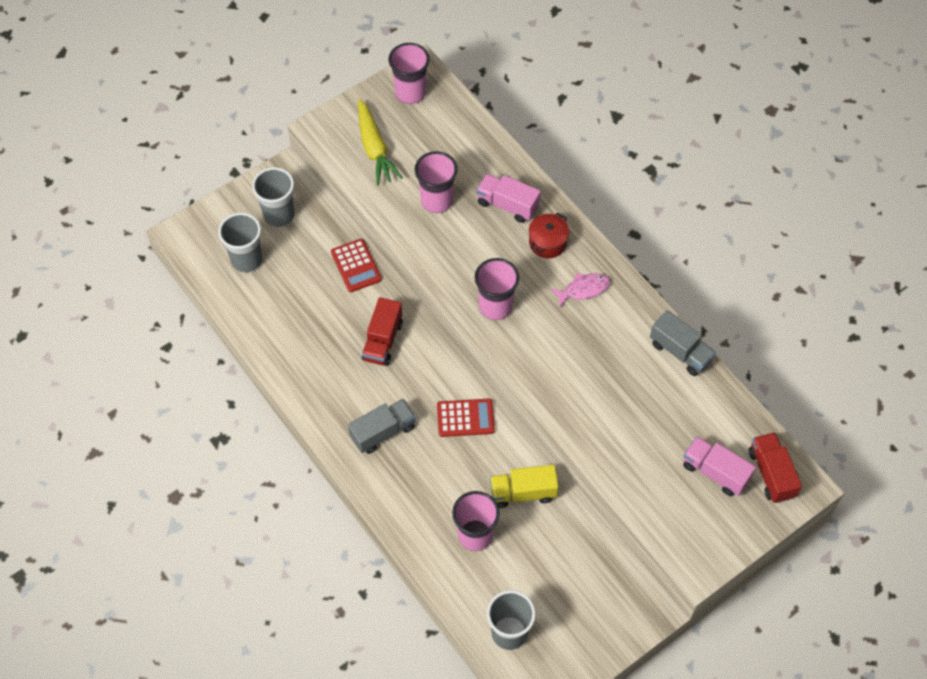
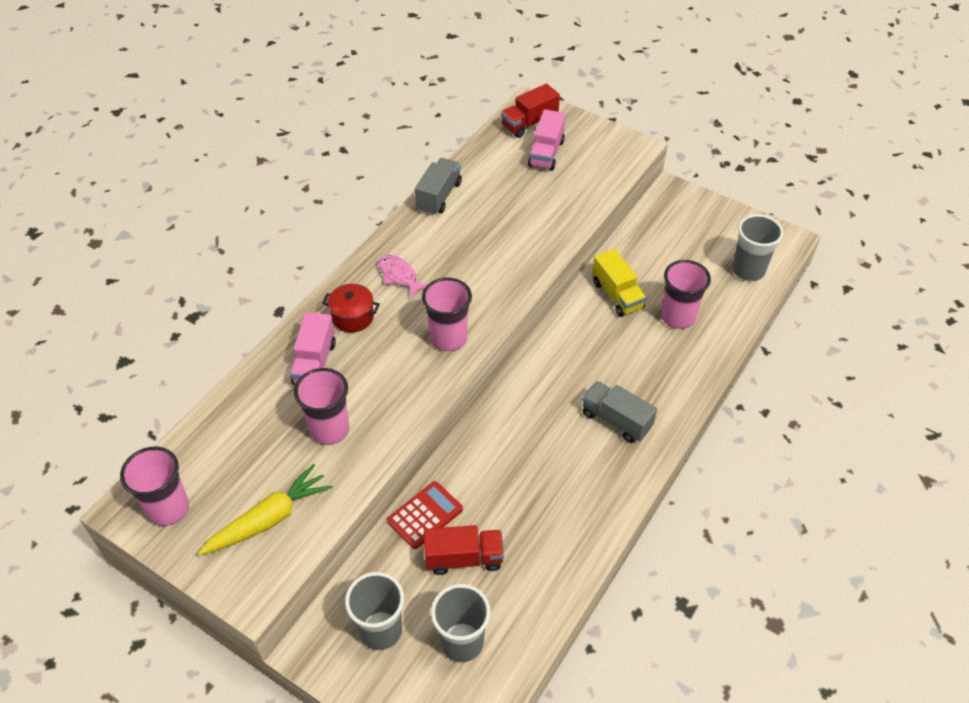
camera: 110 degrees left, 10 degrees down
(383, 341) = (511, 455): red truck -> red truck (464, 558)
(465, 418) = (565, 358): red calculator -> none

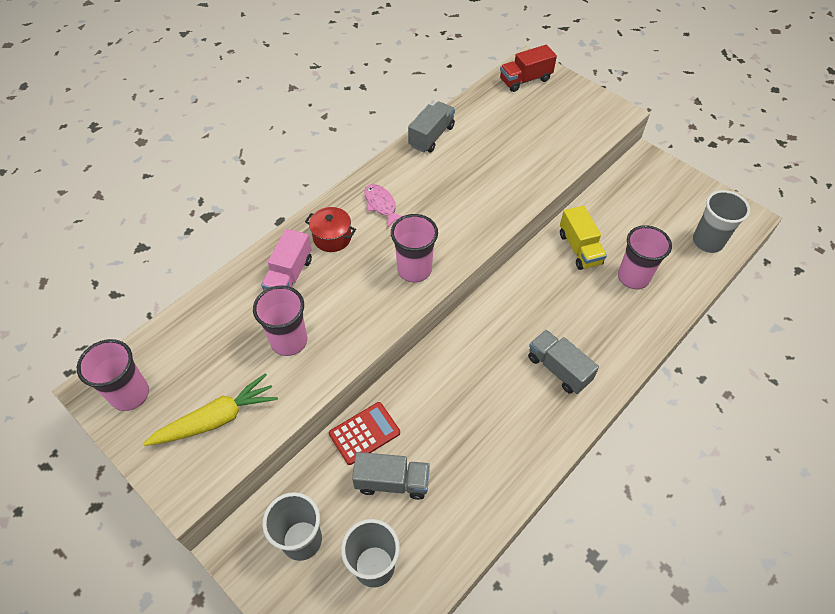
camera: 10 degrees right, 5 degrees up
(464, 558) = (392, 482): red truck -> grey truck
(546, 153) = (535, 109): pink truck -> none

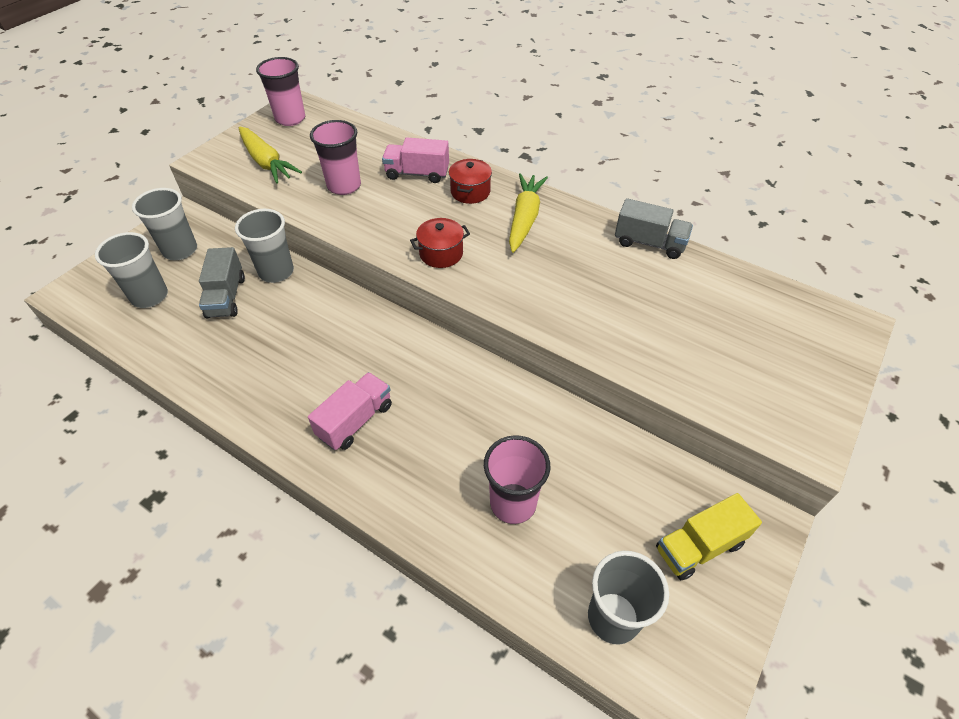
camera: 80 degrees right, 5 degrees down
(364, 433) = (276, 272): red calculator -> grey cup
(381, 205) = (524, 218): pink fish -> yellow carrot
(414, 270) = (441, 253): pink cup -> red pot
(525, 80) = (813, 322): red truck -> none
(558, 369) = (355, 421): grey truck -> pink truck
(579, 248) = (547, 435): yellow truck -> yellow truck (699, 546)

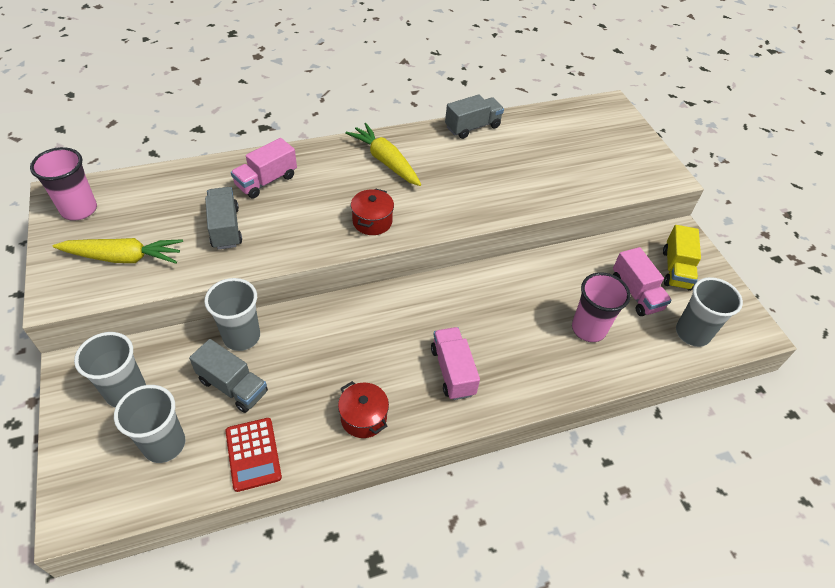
camera: 55 degrees left, 0 degrees up
(173, 347) = (253, 454): none -> red calculator
(344, 186) = (225, 228): pink cup -> grey truck
(470, 192) = (324, 168): red pot -> red pot (363, 418)
(613, 523) = (636, 293): none -> pink truck

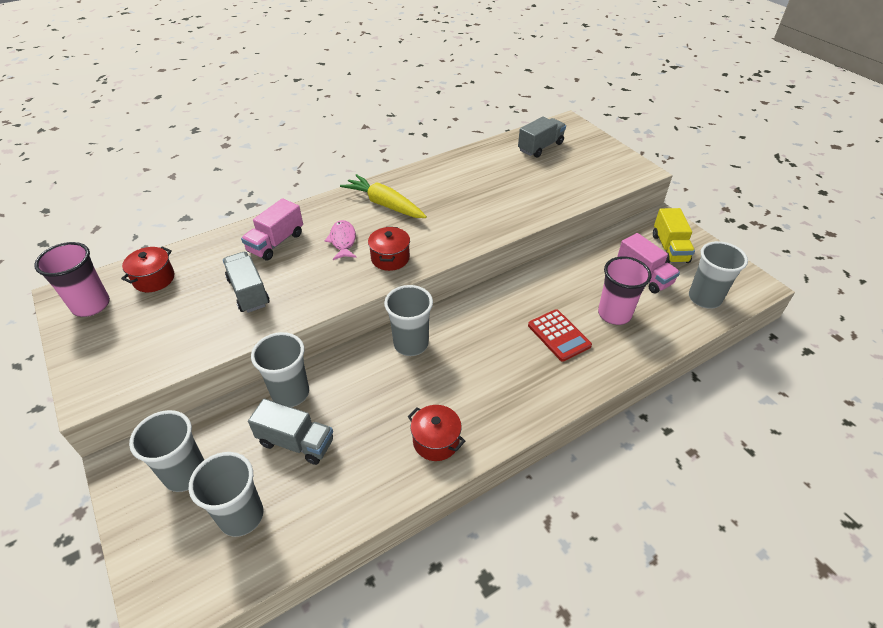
camera: 10 degrees left, 5 degrees down
(124, 257) = (152, 340): yellow carrot -> none
(142, 195) = (154, 279): none -> red pot
(253, 454) = (337, 503): red calculator -> red calculator (559, 335)
(331, 193) = (343, 241): none -> pink fish
(371, 313) = (411, 344): none -> grey cup
(452, 371) = (506, 379): pink truck -> none
(472, 127) = (454, 162): grey truck -> grey truck (540, 147)

